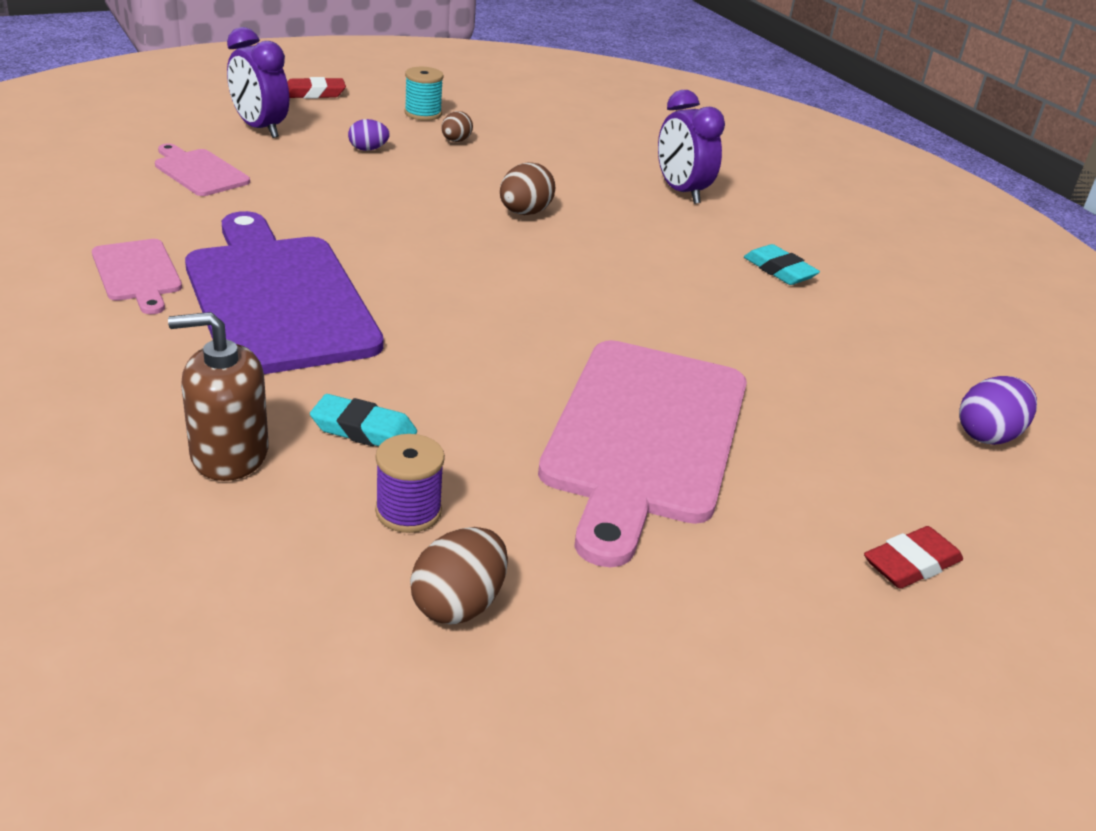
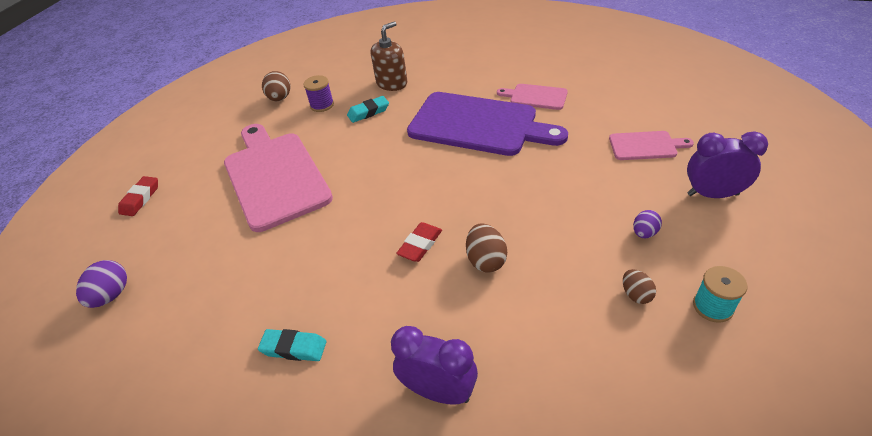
camera: 145 degrees right, 10 degrees up
(313, 93) = (790, 255): red eraser -> red eraser (420, 245)

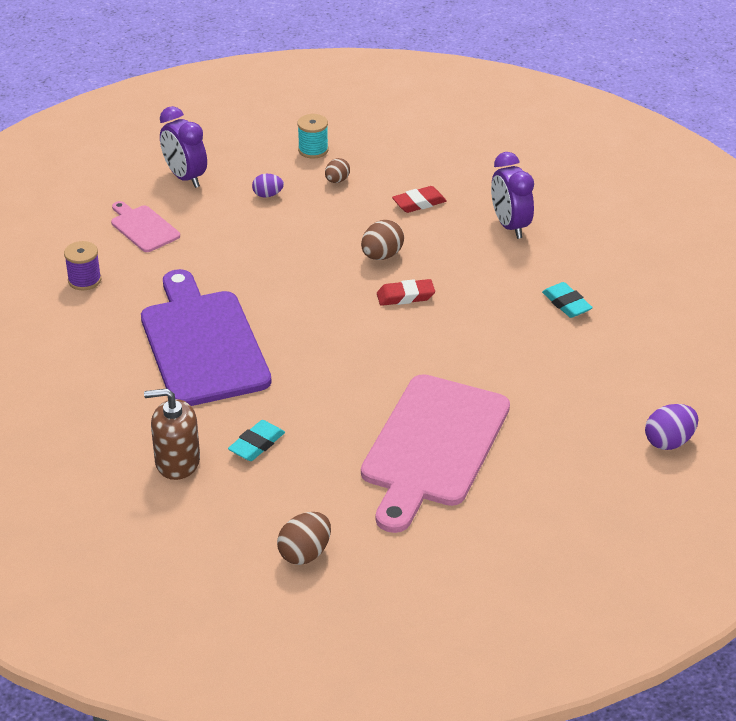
camera: 135 degrees left, 5 degrees down
(140, 199) = (578, 531): red eraser -> red eraser (419, 203)
(322, 105) = (281, 498): purple spool -> purple spool (84, 280)
(368, 112) = (257, 444): turquoise eraser -> turquoise eraser turned 75 degrees counterclockwise
(535, 97) = (110, 326): pink cutting board -> none

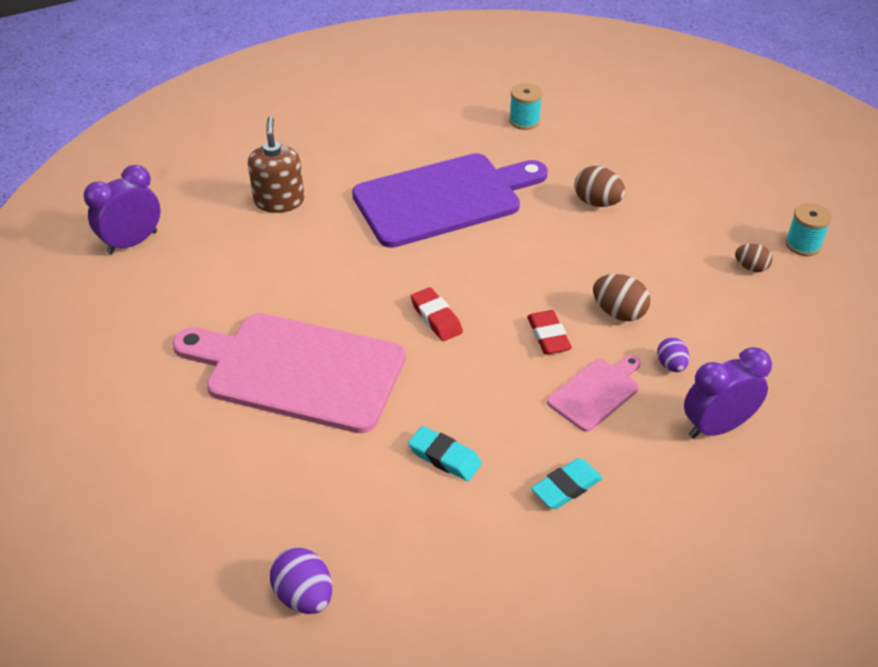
camera: 85 degrees right, 5 degrees up
(84, 280) = (524, 121): purple spool -> turquoise spool
(143, 227) = (615, 144): pink cutting board -> pink cutting board (596, 392)
(185, 177) = (709, 160): purple clock -> purple clock (132, 242)
(257, 444) = (301, 246): turquoise eraser -> turquoise eraser (444, 457)
(267, 195) = (701, 218): purple egg -> purple egg (671, 365)
(305, 553) = (154, 288): brown egg -> brown egg (597, 202)
(419, 203) = (733, 339): red eraser -> red eraser (436, 318)

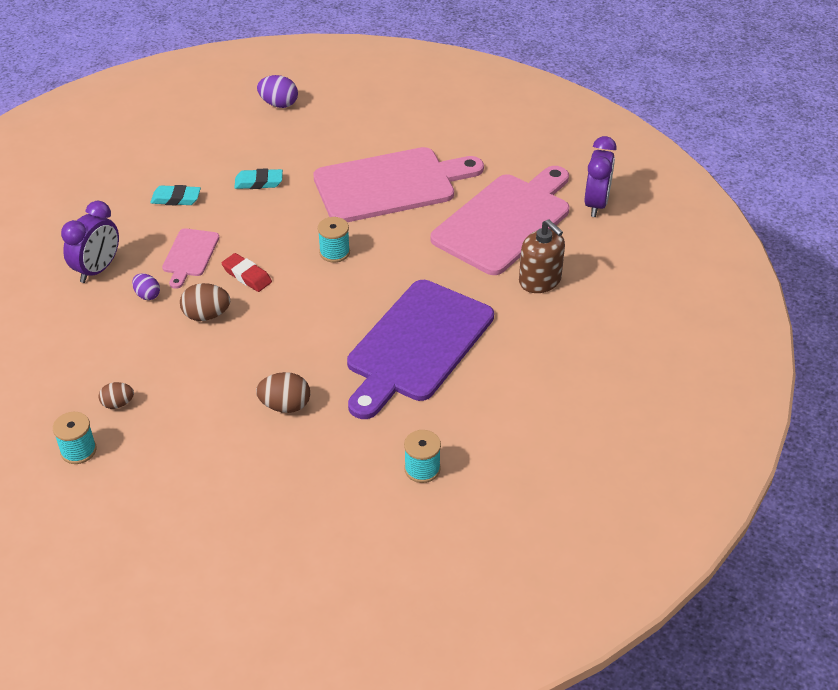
camera: 145 degrees right, 0 degrees up
(236, 268) = (505, 221): none -> pink cutting board
(436, 318) = (334, 252): red eraser -> turquoise spool
(566, 487) = (176, 199): turquoise eraser -> turquoise eraser turned 75 degrees clockwise

